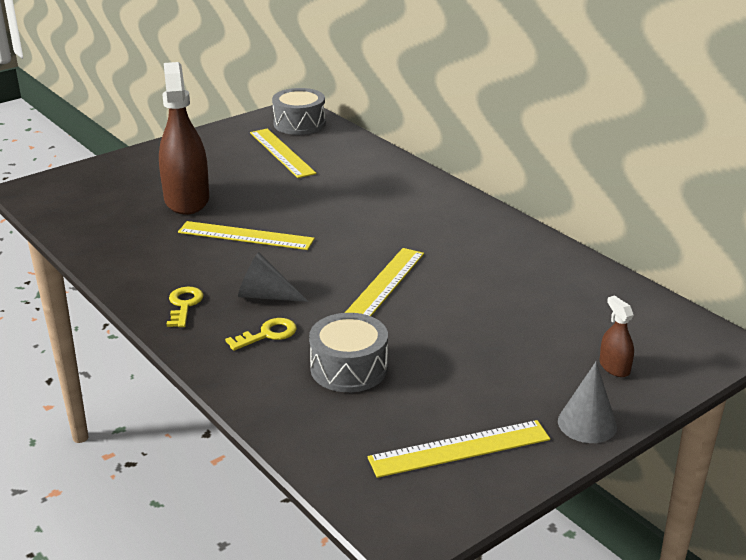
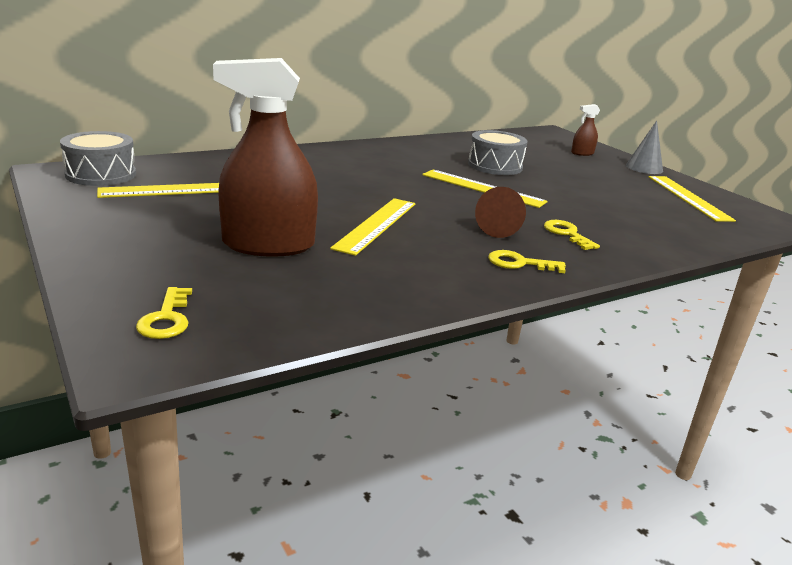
camera: 85 degrees left, 5 degrees down
(72, 188) = (166, 318): none -> yellow key
(265, 296) = (500, 228): grey cone -> brown cone
(349, 368) = (608, 213): grey drum -> grey drum (495, 166)

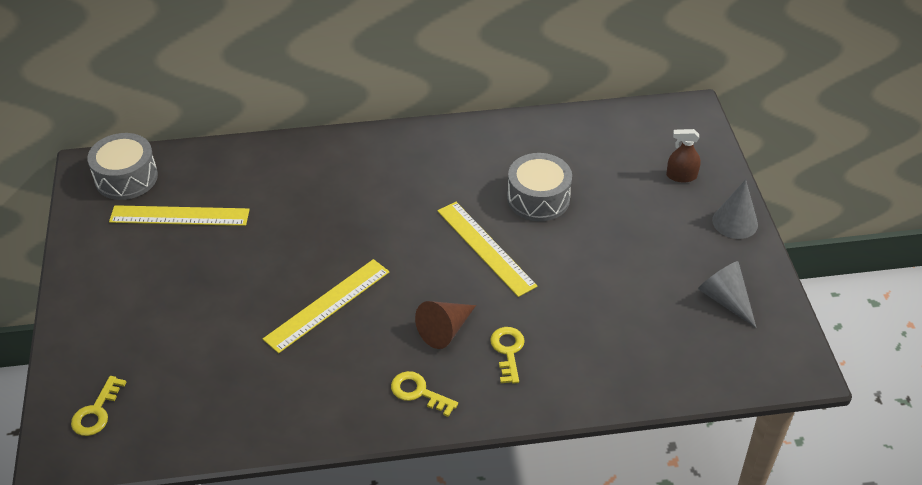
camera: 25 degrees right, 20 degrees up
(268, 245) = (214, 324): brown spray bottle -> none
(688, 197) = (725, 300): yellow ruler -> grey cone

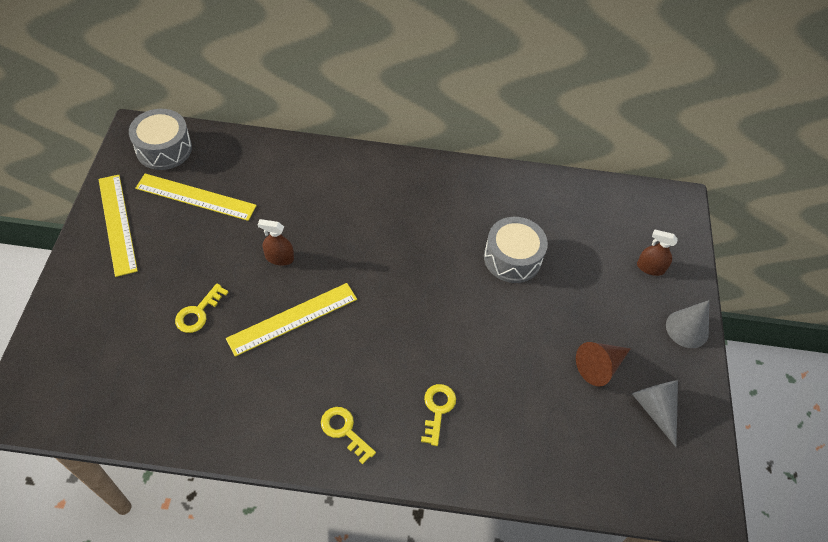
camera: 10 degrees right, 10 degrees up
(96, 412) = (62, 373): yellow key -> yellow key (198, 312)
(292, 252) = (279, 258): none -> brown spray bottle
(445, 330) = (388, 372): brown cone -> brown cone (599, 366)
(486, 248) = (450, 297): yellow ruler -> yellow ruler (117, 224)

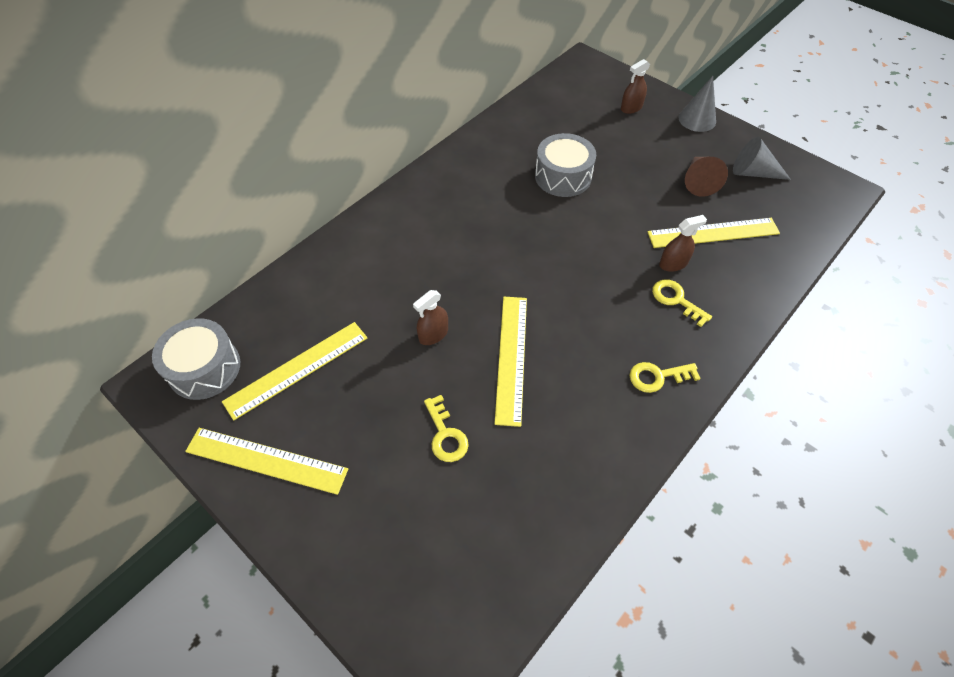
camera: 50 degrees left, 0 degrees up
(478, 389) = (673, 263): none -> brown spray bottle
(542, 406) = (713, 233): none -> yellow ruler

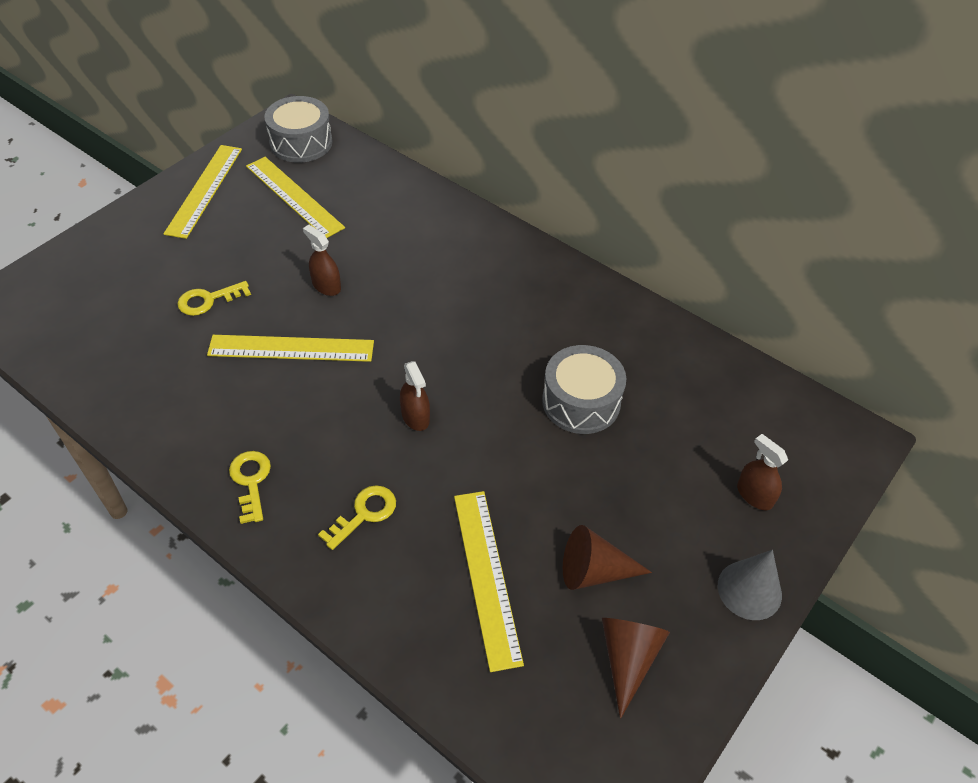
camera: 85 degrees right, 5 degrees down
(673, 263) = (426, 517): brown spray bottle -> brown spray bottle (415, 416)
(753, 173) = (628, 658): grey cone -> brown cone

